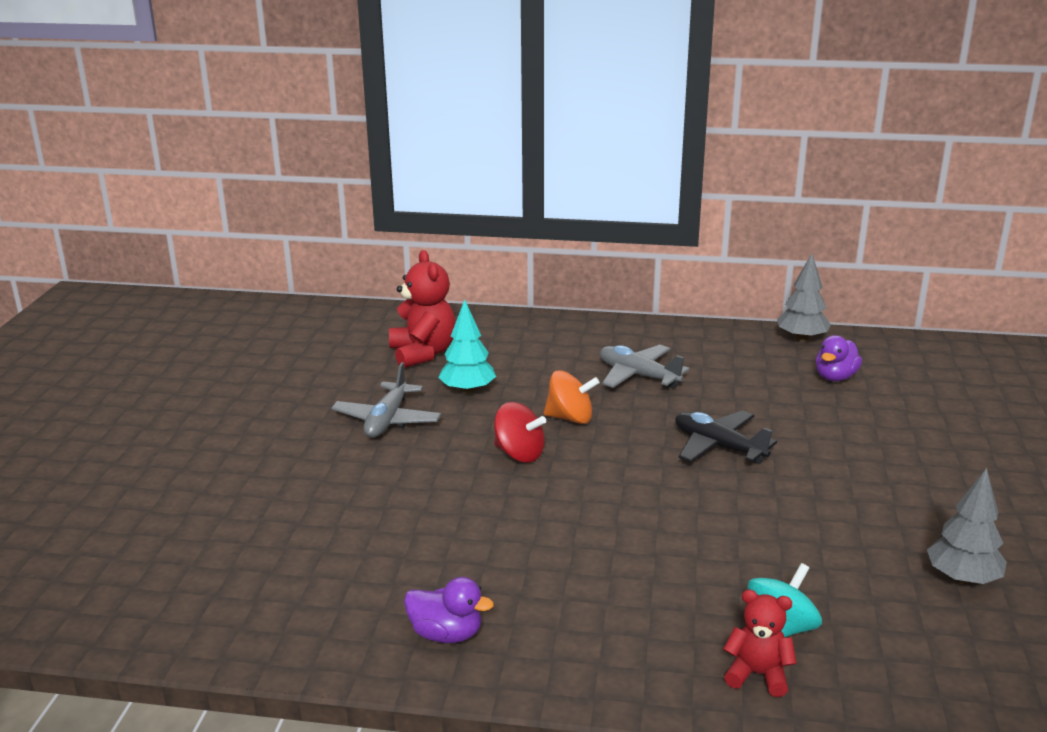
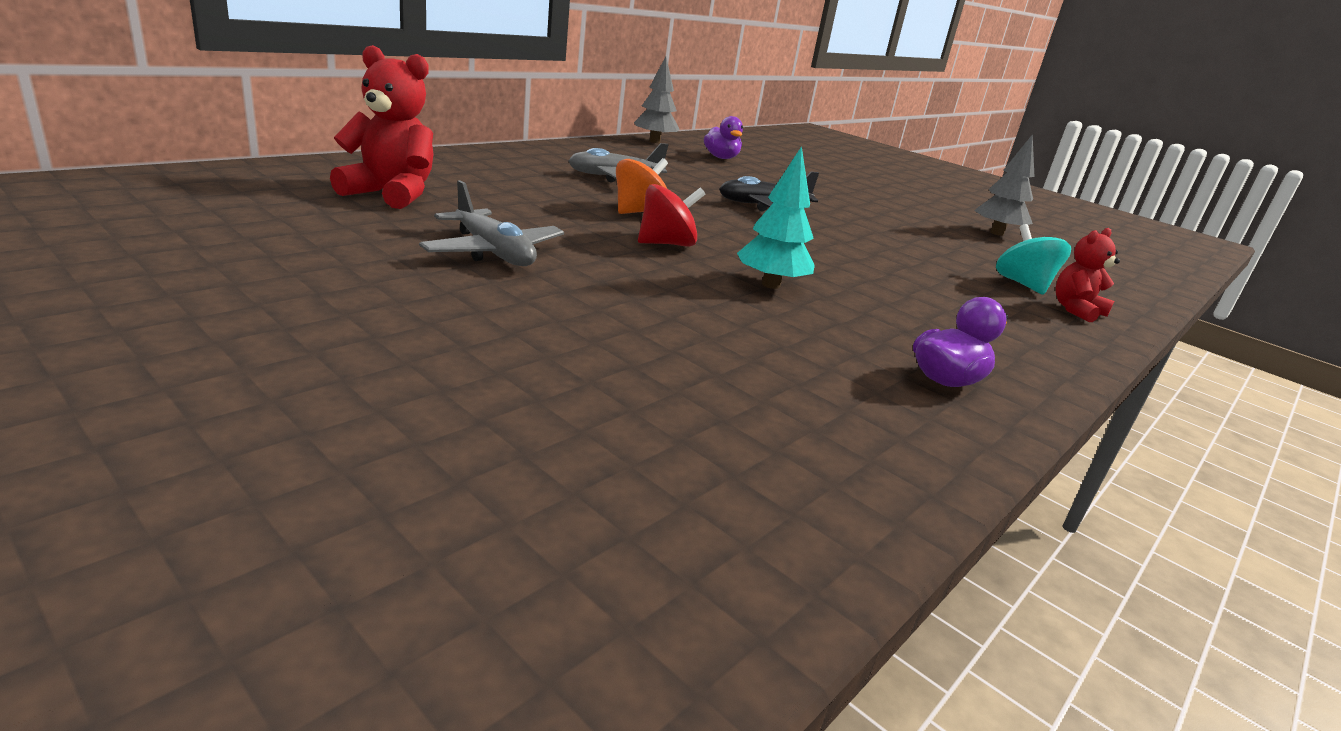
camera: 60 degrees left, 0 degrees up
(467, 391) = (511, 213): turquoise tree -> turquoise tree (771, 285)

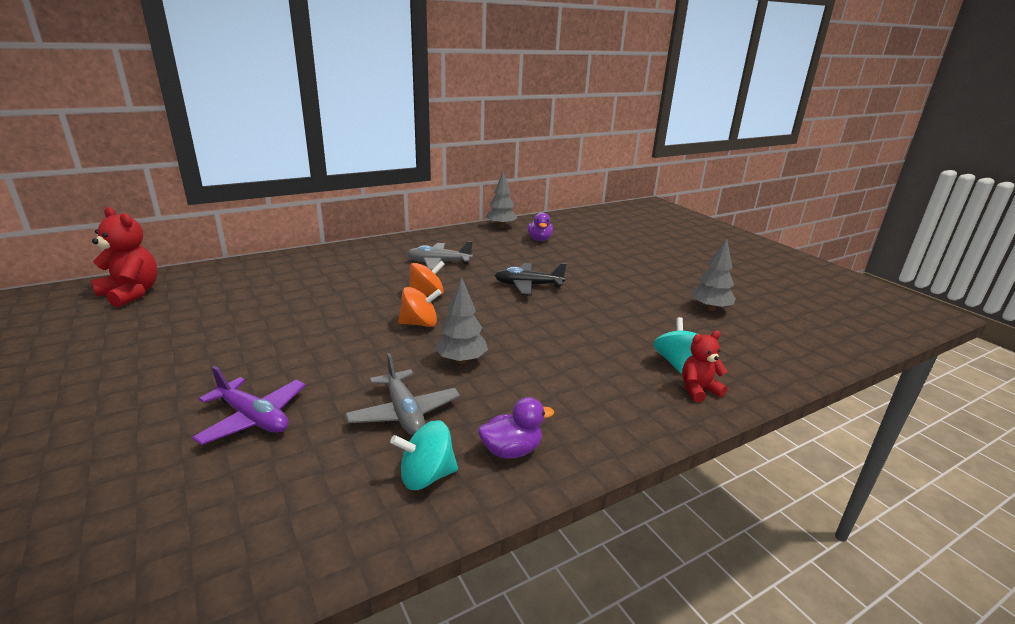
camera: 20 degrees right, 0 degrees up
(391, 194) = (277, 285): red teddy bear -> red teddy bear (131, 293)
(493, 252) = (298, 332): grey plane -> grey plane (404, 413)
(542, 360) = (253, 418): none -> purple plane
(666, 244) = (420, 323): red spinning top -> orange spinning top
(771, 285) = (461, 360): turquoise tree -> grey tree
(875, 415) = (426, 476): none -> turquoise spinning top

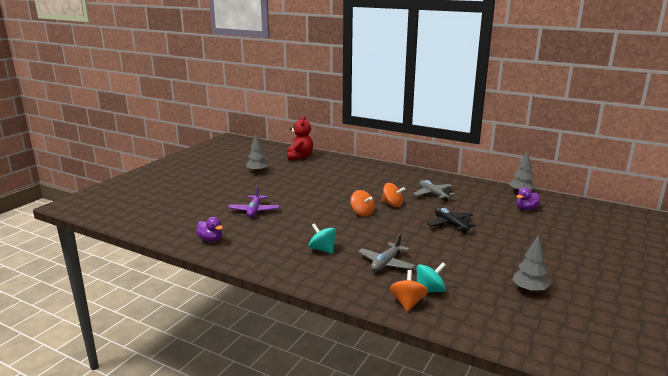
camera: 60 degrees right, 5 degrees down
(404, 413) = (289, 235): grey plane -> grey plane (386, 263)
(426, 476) = (257, 252): turquoise spinning top -> turquoise spinning top (322, 249)
(461, 360) = (344, 233): grey tree -> grey tree (257, 171)
(511, 450) = (291, 264): purple duck -> purple duck (210, 240)
(698, 390) = (407, 303): red teddy bear -> orange spinning top

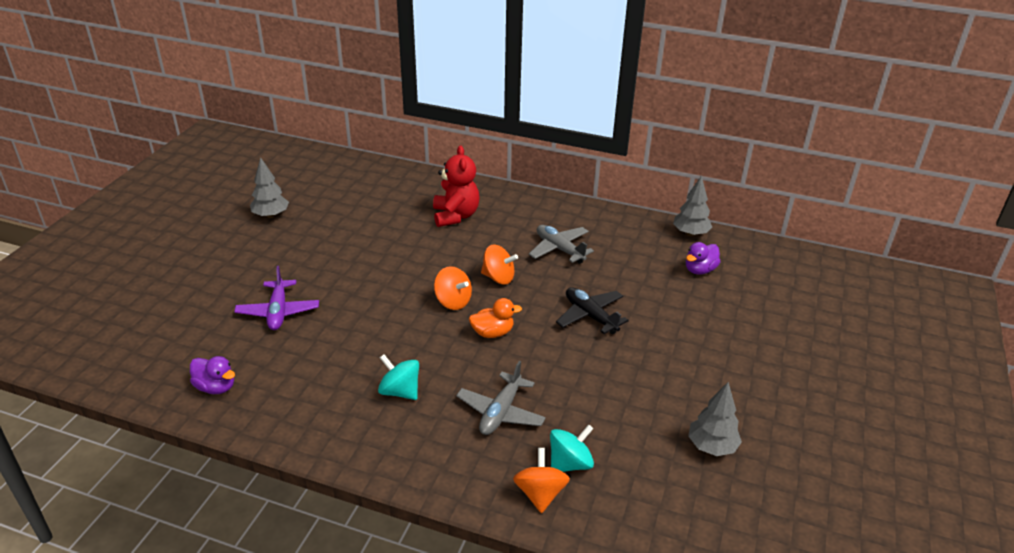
camera: 10 degrees left, 15 degrees up
(299, 157) = (337, 173): red teddy bear -> red teddy bear (455, 216)
(385, 228) = (492, 333): none -> orange duck

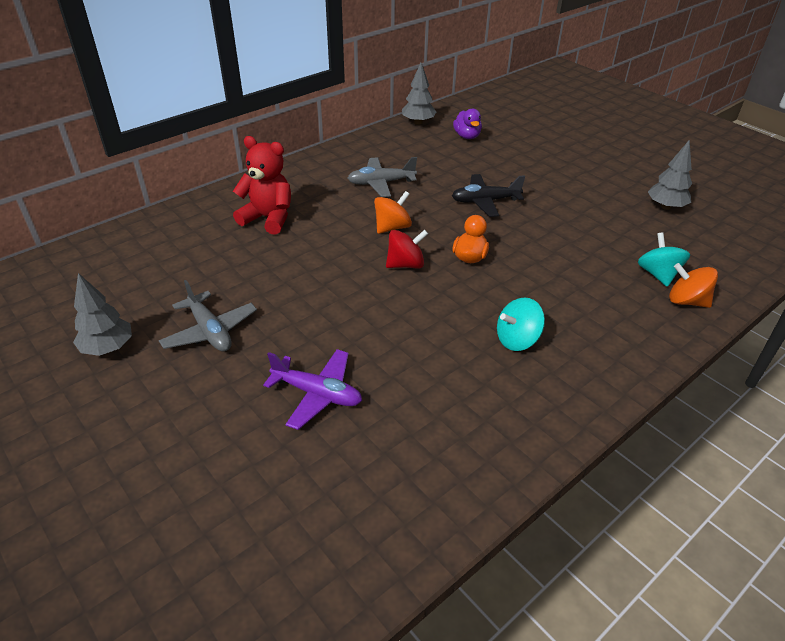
camera: 60 degrees left, 5 degrees up
(216, 387) = (420, 489): purple duck -> none
(453, 301) = (405, 264): orange spinning top -> red spinning top
(501, 412) = (579, 288): grey plane -> grey plane (210, 331)

